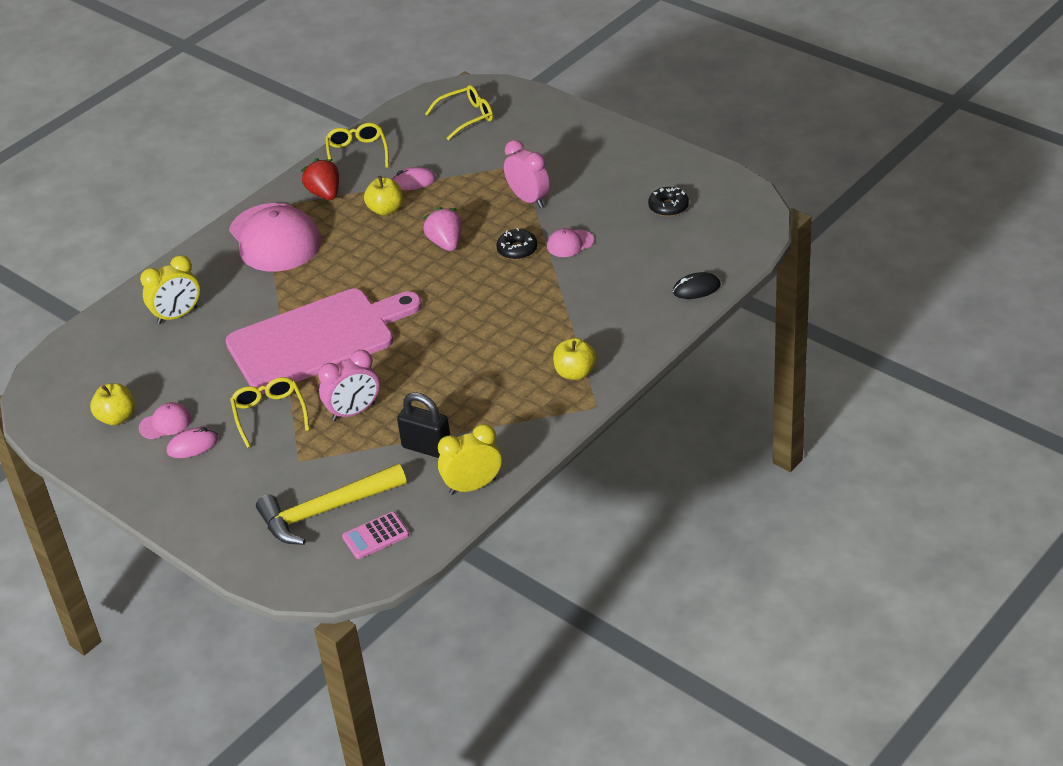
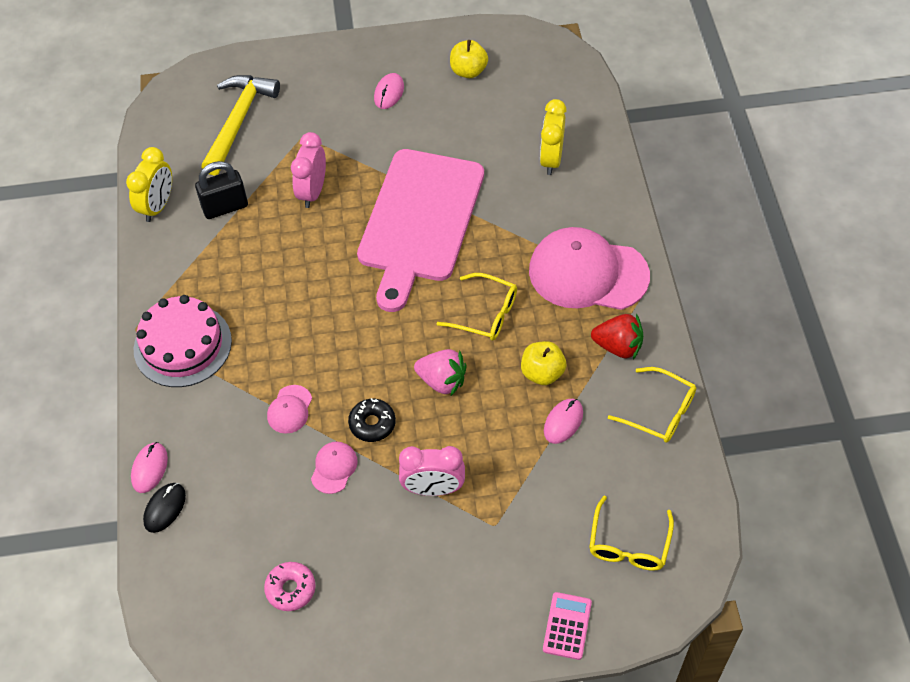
camera: 130 degrees right, 15 degrees up
(165, 423) = (430, 91): pink cap -> pink cap (290, 409)
(270, 415) = (369, 147): yellow glasses -> yellow glasses (485, 314)
(375, 536) = (184, 131): pink calculator -> pink calculator (567, 626)
(575, 373) = (182, 345): yellow apple -> pink cake
(668, 207) = (291, 589): black donut -> pink donut
(682, 315) = (149, 468): none -> pink mouse

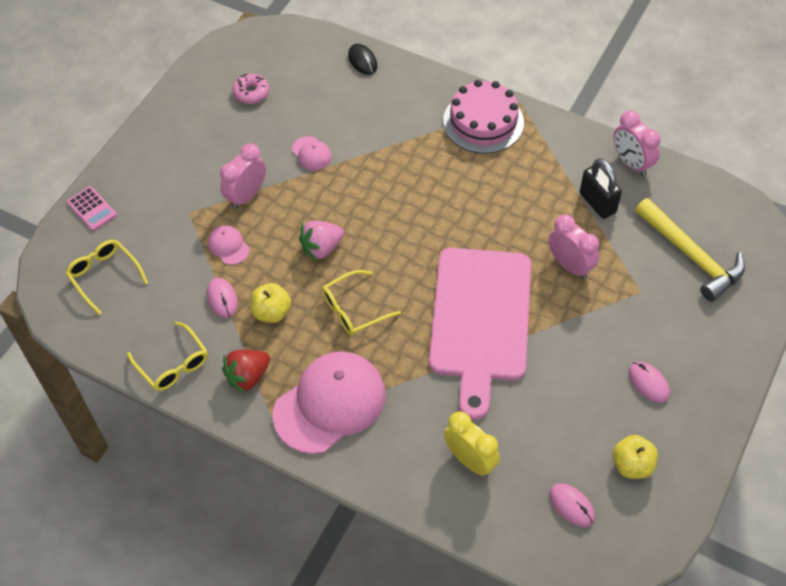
camera: 125 degrees right, 0 degrees up
(149, 468) = (398, 65): pink mouse -> pink mouse (571, 505)
(158, 206) = (631, 163): yellow clock -> pink clock
(225, 207) = (597, 203): black padlock -> black padlock turned 45 degrees counterclockwise
(290, 409) = (377, 153): pink cap -> pink cap (228, 246)
(372, 424) = (325, 190): black donut -> none
(420, 221) = (480, 320): pink cutting board -> pink cutting board turned 135 degrees counterclockwise
(659, 412) = (172, 364): yellow glasses -> yellow glasses turned 105 degrees counterclockwise

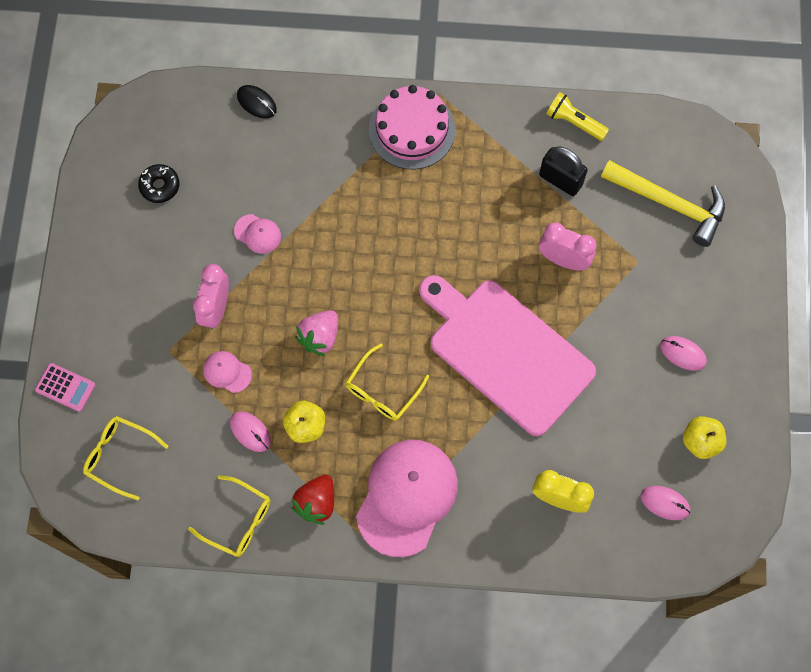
camera: 25 degrees left, 15 degrees up
(251, 93) = (160, 186): pink donut -> black donut
(480, 320) = (506, 352): pink cutting board -> pink cutting board turned 150 degrees clockwise
(631, 163) = (574, 122): pink clock -> yellow flashlight

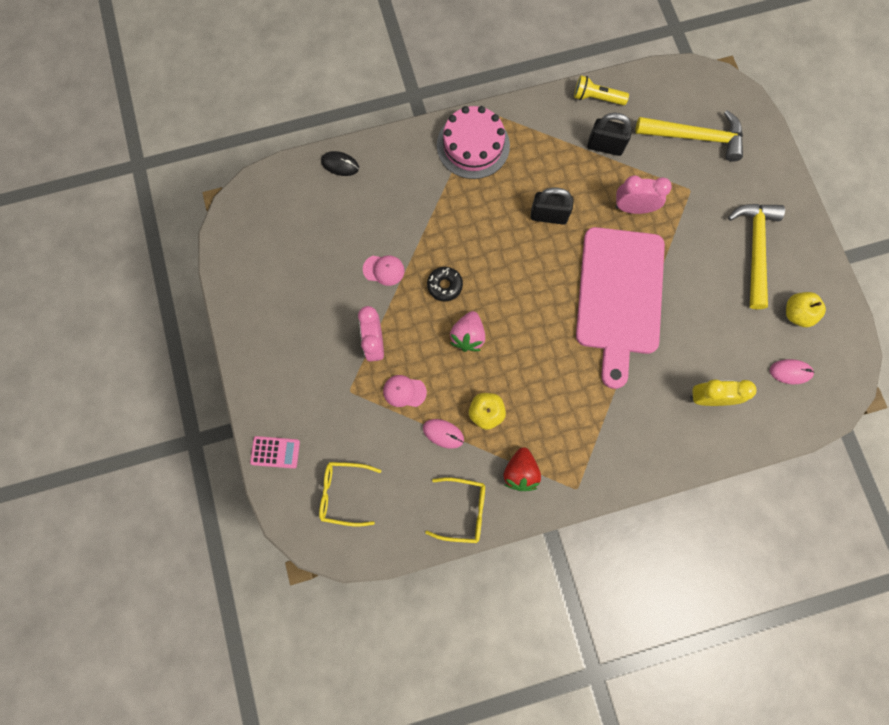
camera: 20 degrees left, 5 degrees up
(160, 186) = (288, 258): black donut -> black donut (444, 285)
(383, 390) = (535, 361): yellow glasses -> none
(407, 497) = (590, 441): pink cap -> none
(464, 236) = (548, 216): none -> black padlock
(506, 352) = (619, 296): pink cutting board -> pink cutting board turned 105 degrees counterclockwise
(683, 353) = (754, 250): pink mouse -> yellow hammer

